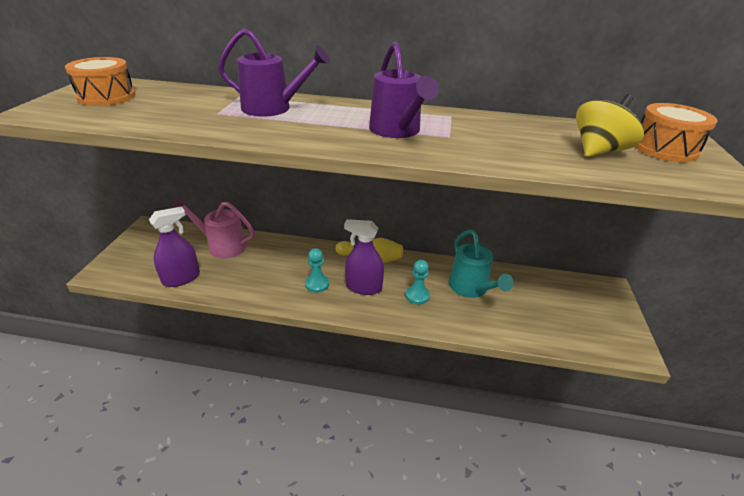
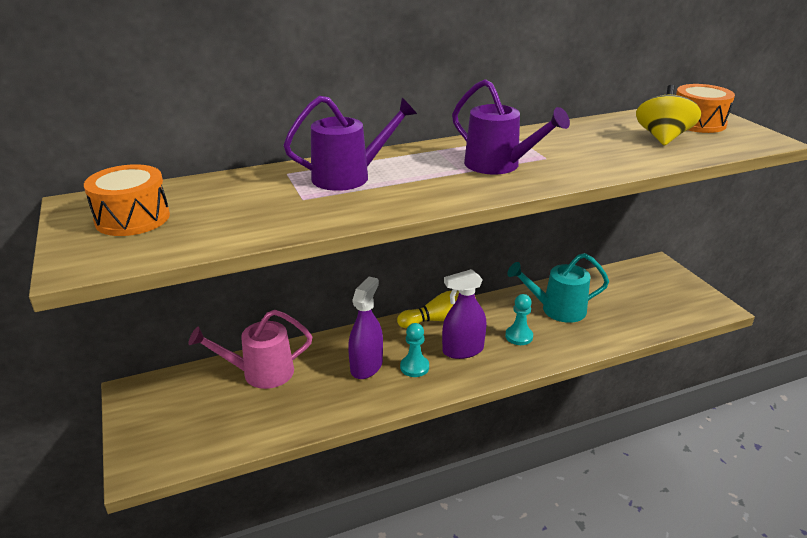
camera: 30 degrees left, 5 degrees down
(181, 278) = (255, 428): purple spray bottle -> purple spray bottle (366, 366)
(471, 288) = (557, 310): turquoise watering can -> turquoise watering can turned 135 degrees clockwise

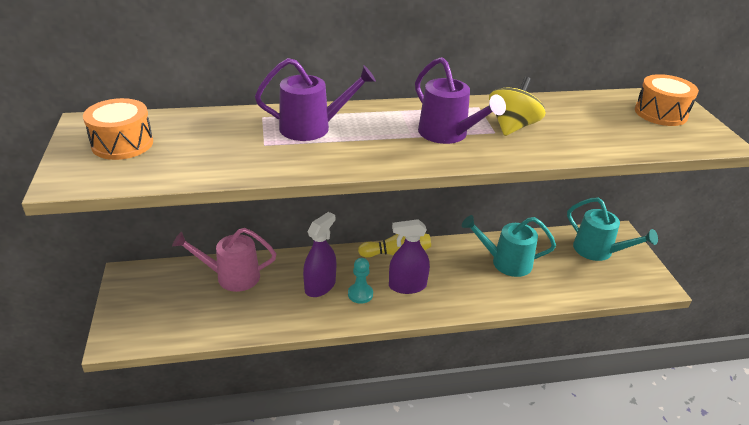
camera: 10 degrees right, 5 degrees up
(519, 336) = (461, 282): turquoise pawn -> none
(645, 284) = (598, 251): none -> turquoise watering can
(662, 138) = (616, 125): yellow spinning top -> yellow spinning top (512, 126)

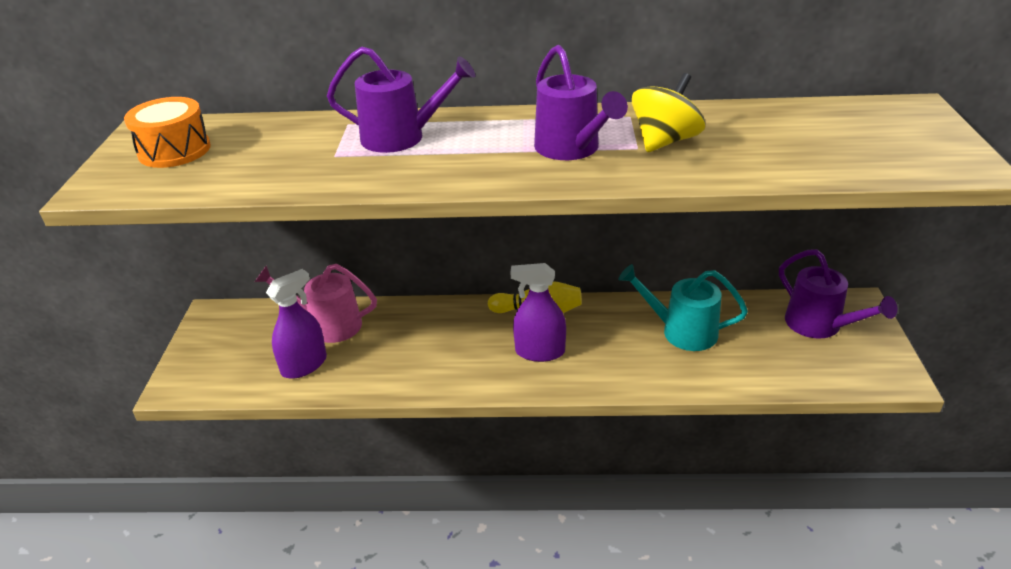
camera: 15 degrees right, 0 degrees up
(320, 286) = (429, 344): purple spray bottle -> purple spray bottle (304, 365)
(360, 294) = (476, 357): turquoise pawn -> none
(598, 251) = (820, 326): turquoise watering can -> purple watering can
(660, 113) = (893, 128): orange drum -> none

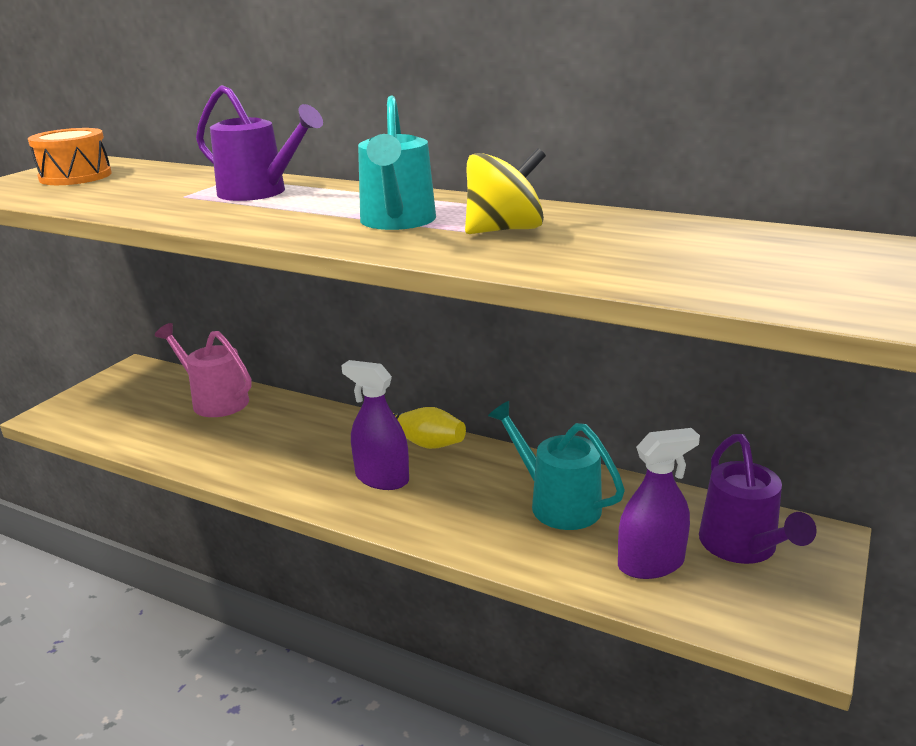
camera: 25 degrees right, 10 degrees down
(304, 365) = (160, 428): purple spray bottle -> purple spray bottle (650, 564)
(572, 149) = (397, 222): purple watering can -> turquoise watering can

